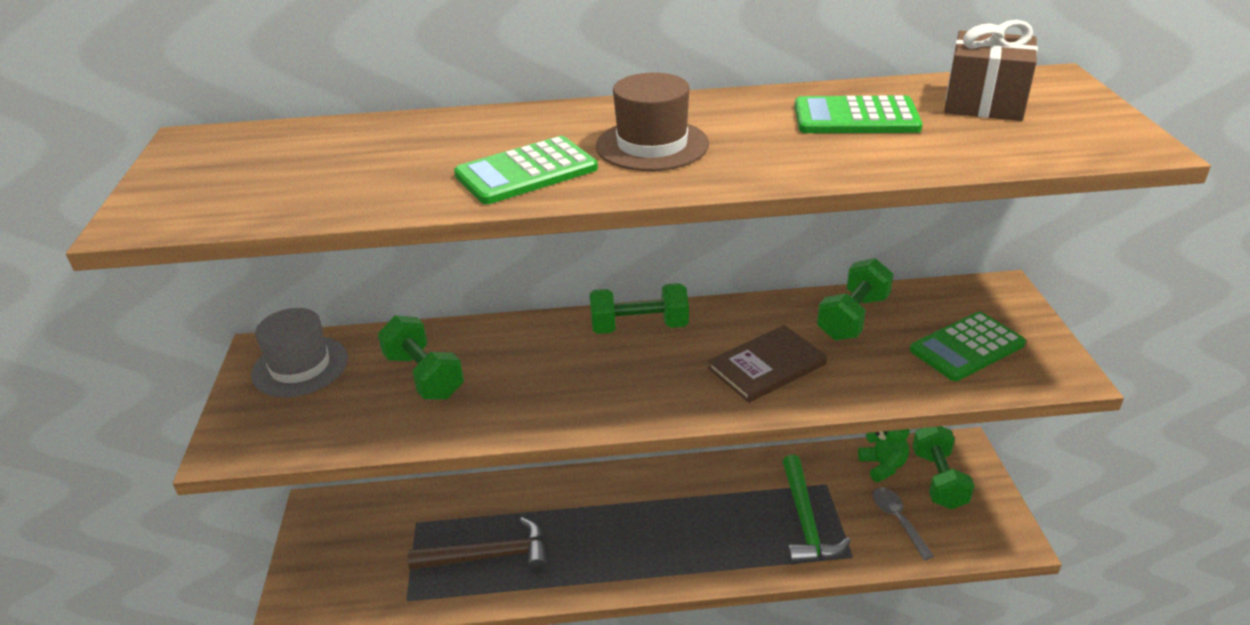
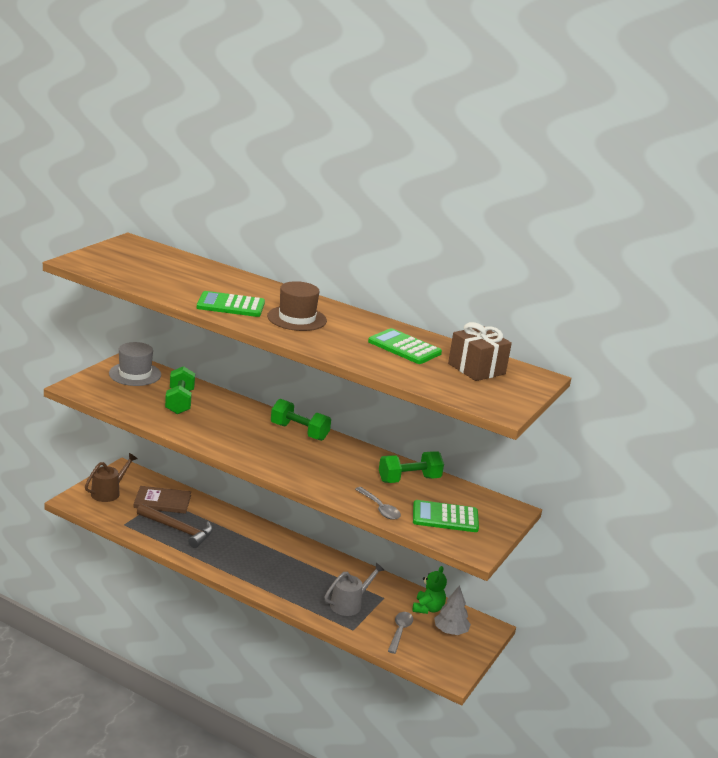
camera: 30 degrees right, 10 degrees down
(330, 561) = (108, 492): none -> brown watering can
(767, 366) = (333, 474): brown book -> brown book (162, 502)
(805, 522) = (349, 604): green hammer -> grey watering can
(889, 384) = (379, 508): none -> grey spoon
(938, 480) = (450, 631): green dumbbell -> grey tree

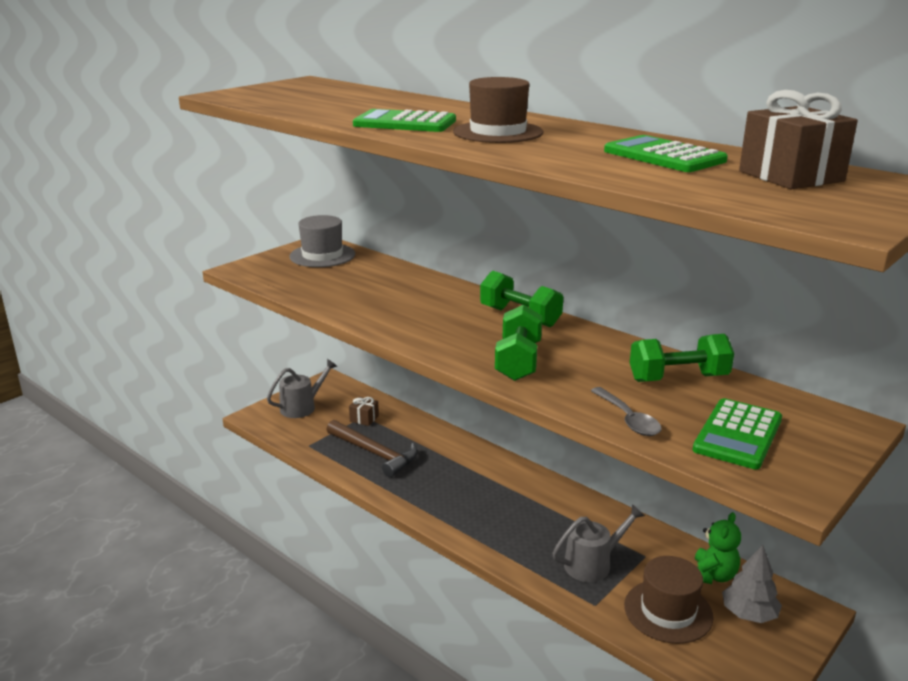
camera: 15 degrees right, 0 degrees up
(108, 492) = (302, 407): brown watering can -> grey watering can
(162, 502) = (364, 419): brown book -> brown gift
(179, 402) = (366, 284): green dumbbell -> green dumbbell (518, 361)
(400, 631) = (668, 611): grey spoon -> brown hat
(445, 517) = (738, 434): green calculator -> green calculator turned 75 degrees counterclockwise

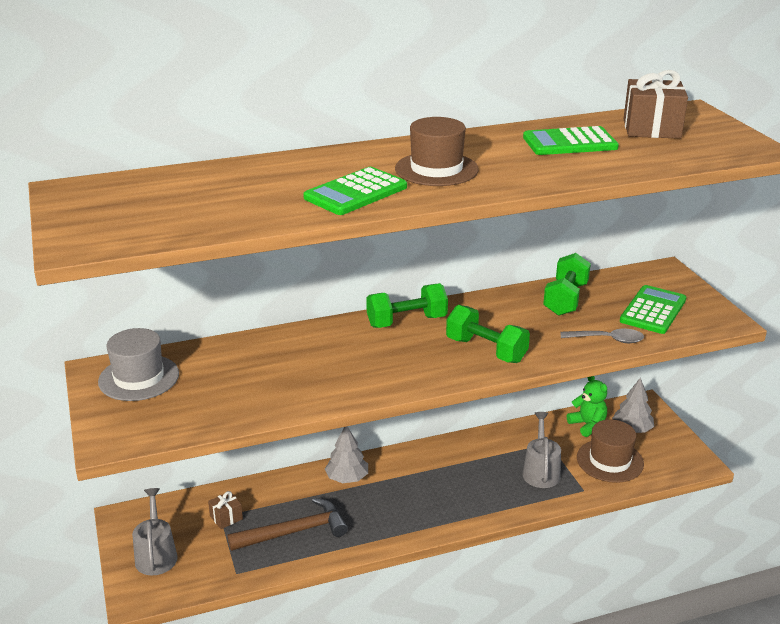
camera: 60 degrees left, 5 degrees up
(463, 454) = (347, 478): none -> grey tree
(738, 434) = (653, 310): green calculator -> green calculator turned 120 degrees counterclockwise

